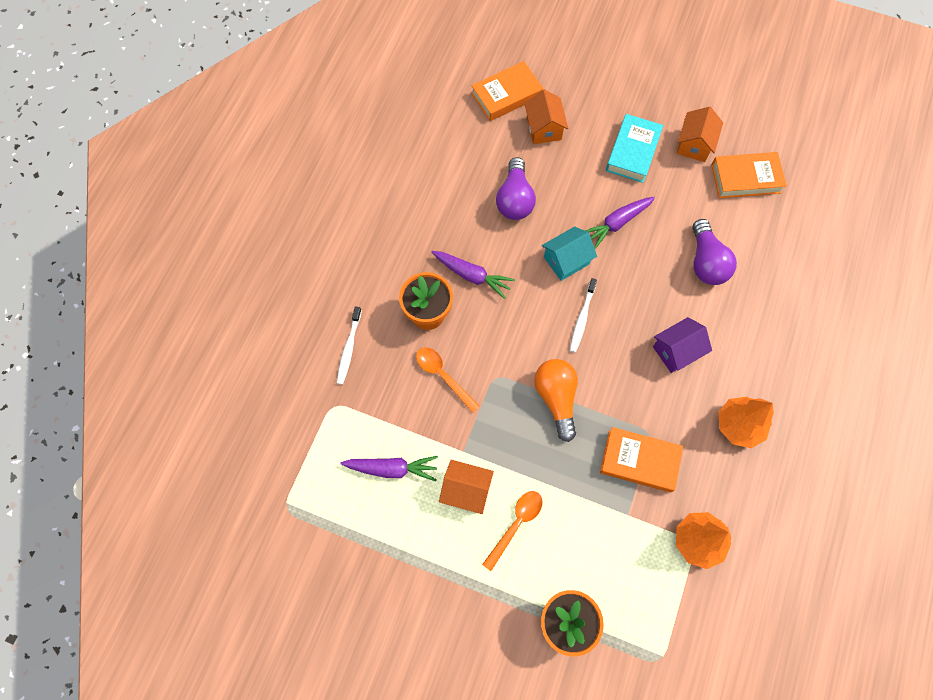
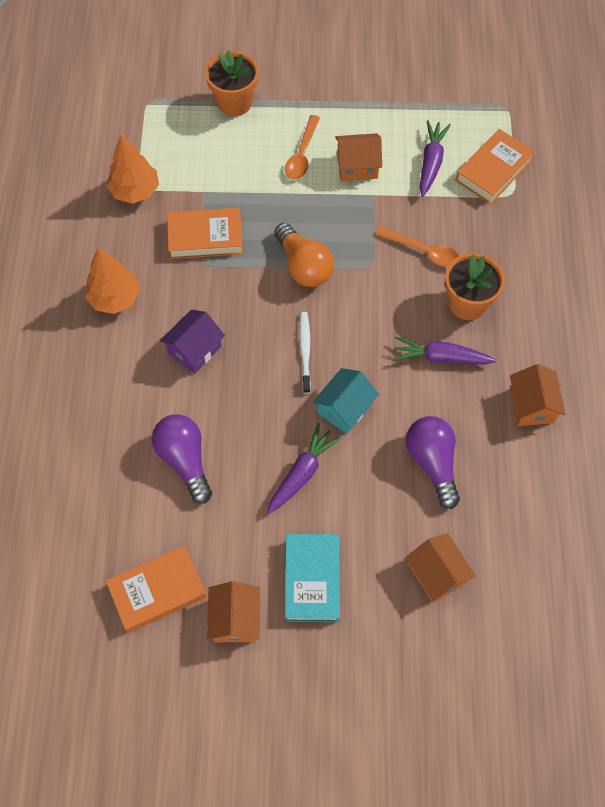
camera: 160 degrees right, 5 degrees down
(349, 348) = (527, 246): white toothbrush -> none
(392, 468) = (431, 162): purple carrot -> purple carrot turned 120 degrees clockwise
(419, 215) = (531, 405): none -> orange house
(506, 95) = (505, 608): orange book -> orange book (493, 170)

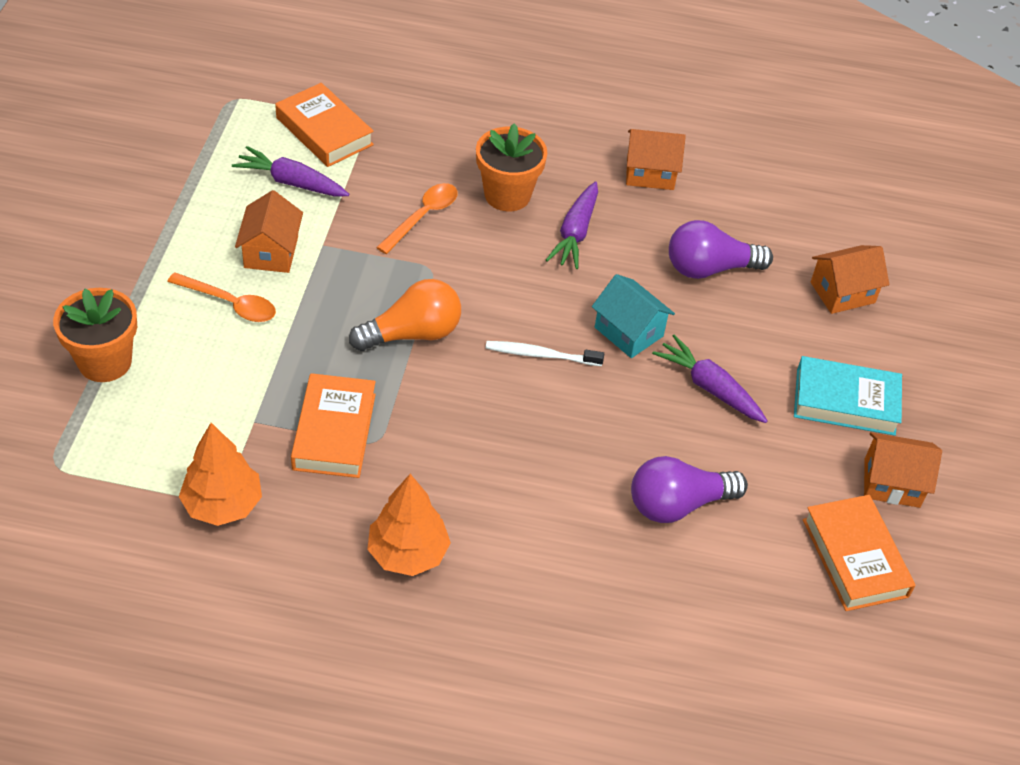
camera: 85 degrees left, 15 degrees down
(194, 349) = (514, 470): purple house -> none

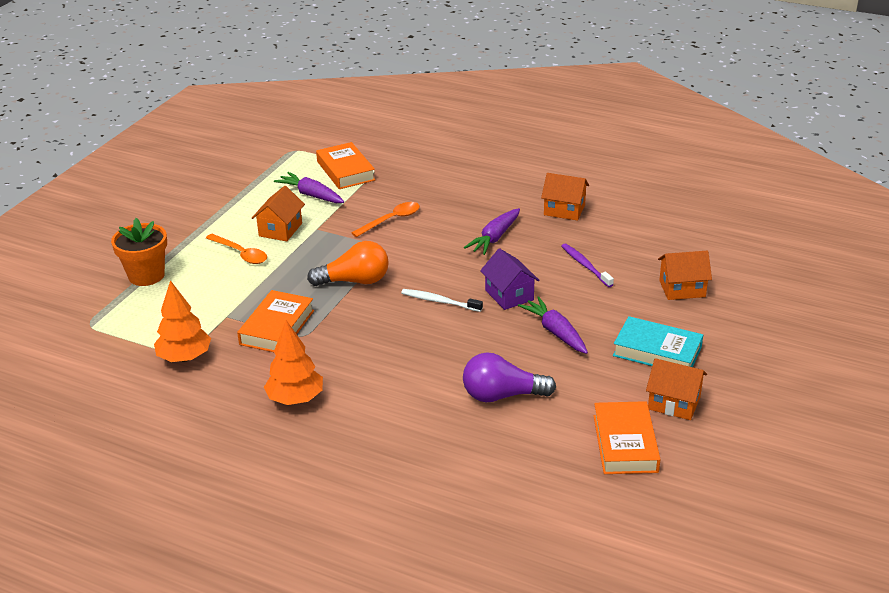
camera: 20 degrees right, 15 degrees down
(507, 195) = (455, 213): orange flower pot -> none
(628, 332) = (509, 295): turquoise house -> purple house
(710, 268) = (585, 266): purple light bulb -> purple toothbrush

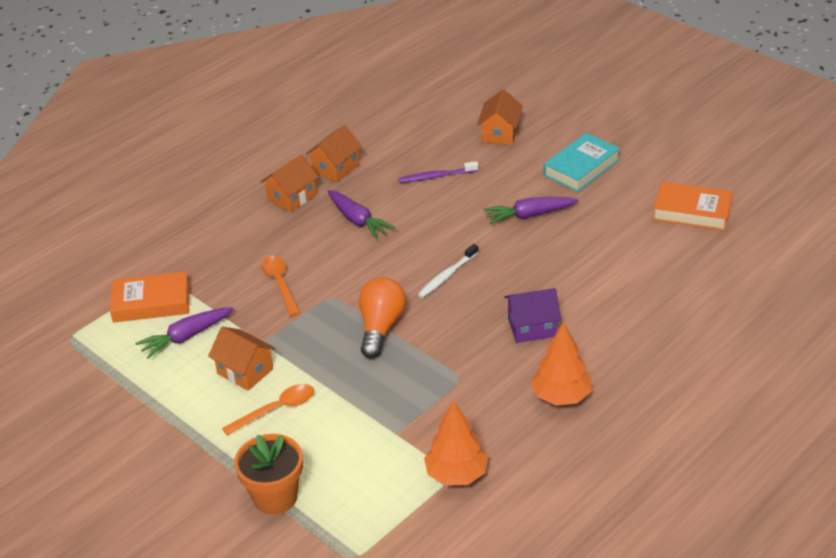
camera: 70 degrees left, 5 degrees up
(277, 327) = (435, 396): orange book -> none
(502, 395) = (606, 264): purple light bulb -> none
(509, 295) = (459, 230): purple house -> purple house (532, 327)
(674, 403) = (651, 175): orange house -> orange house (292, 197)

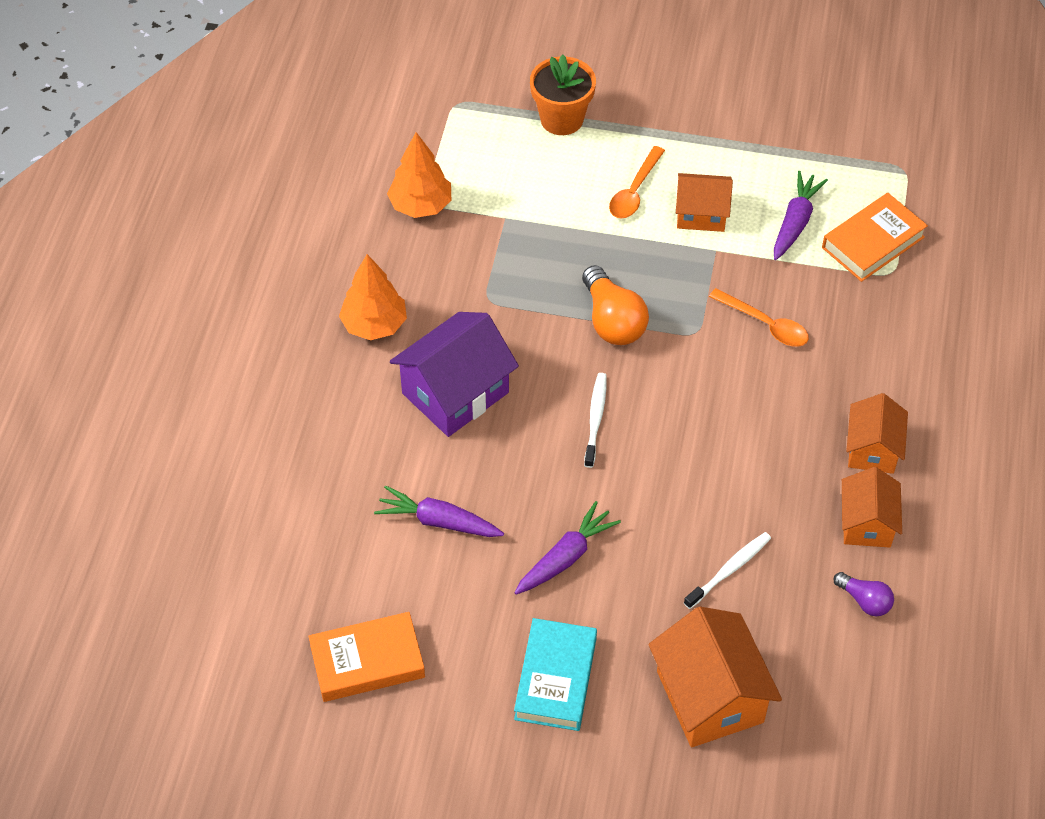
camera: 145 degrees right, 15 degrees up
(358, 220) = (762, 451): purple carrot -> purple carrot (438, 521)
(375, 139) = (864, 600): none -> purple light bulb
(437, 176) = (729, 570): purple toothbrush -> white toothbrush
(500, 133) = (709, 696): orange house -> orange house, size x1.61
(532, 327) = (455, 393): purple house -> purple house, size x1.61

